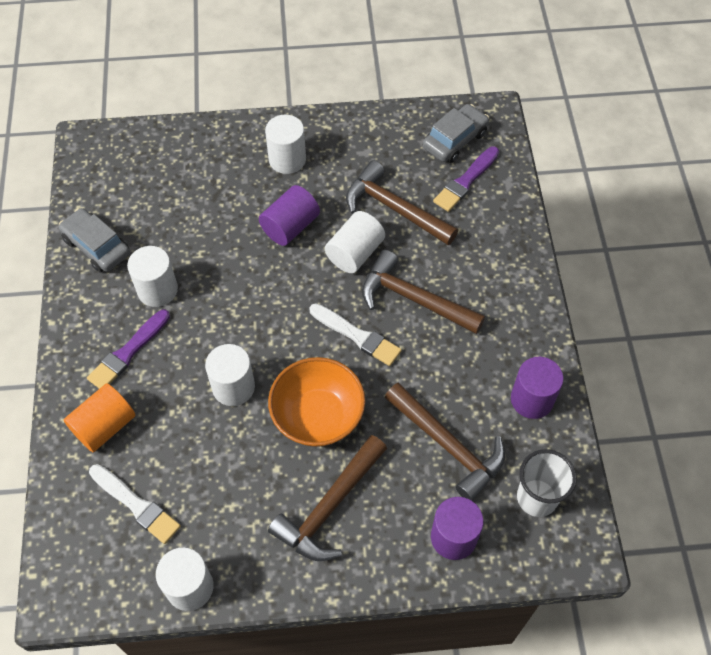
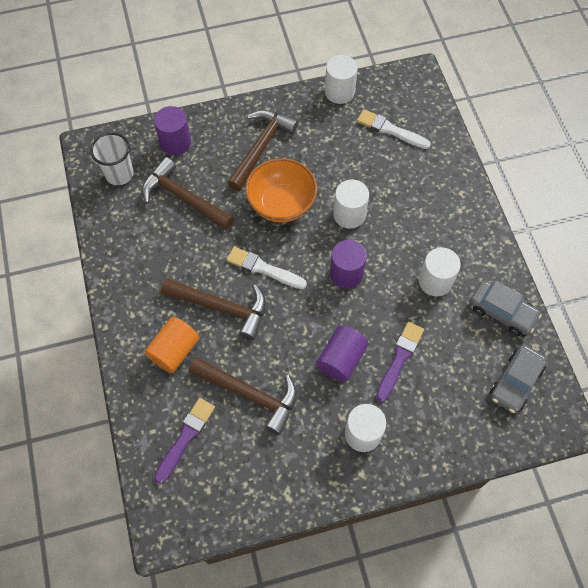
camera: 170 degrees right, 5 degrees up
(104, 426) = (432, 174): orange cylinder -> orange cylinder (174, 351)
(128, 352) = (438, 228): purple brush -> purple brush (399, 359)
(355, 253) = (278, 342): white cylinder -> none
(455, 140) = (200, 488): grey car -> grey car (515, 382)
(532, 399) = (122, 240): purple cylinder -> purple cylinder (346, 273)

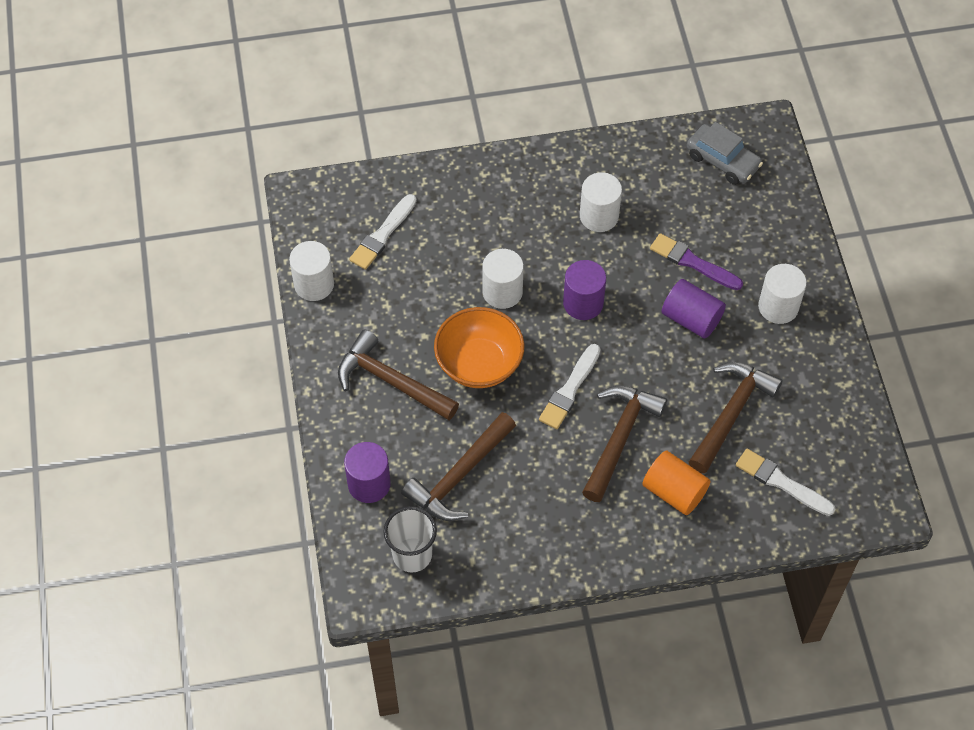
camera: 85 degrees left, 5 degrees down
(185, 438) = (781, 482): purple brush -> white brush
(502, 312) = (640, 159): grey car -> none

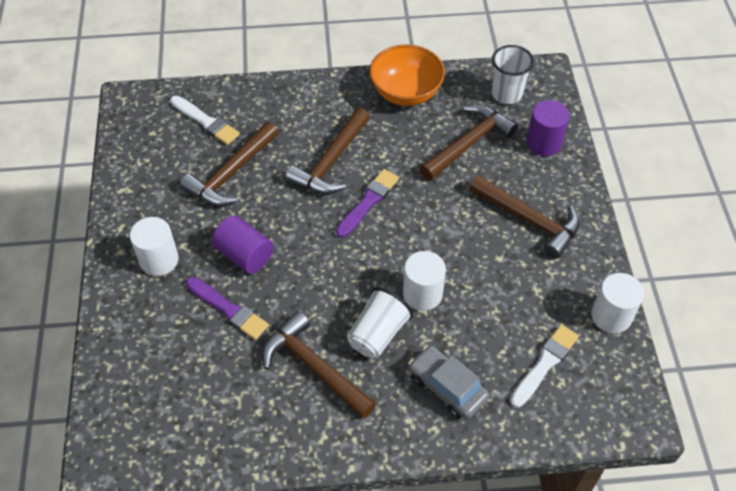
camera: 175 degrees left, 5 degrees down
(479, 364) = (448, 229): orange bowl -> orange bowl (406, 93)
(542, 250) = (378, 333): none -> white cup
(570, 389) = (368, 202): white brush -> purple brush
(583, 303) = (345, 277): purple cylinder -> none
(599, 216) = (314, 367): white cylinder -> brown hammer
(674, 491) = (294, 121): orange cylinder -> none
(722, 161) = (164, 423): grey car -> grey car (447, 387)

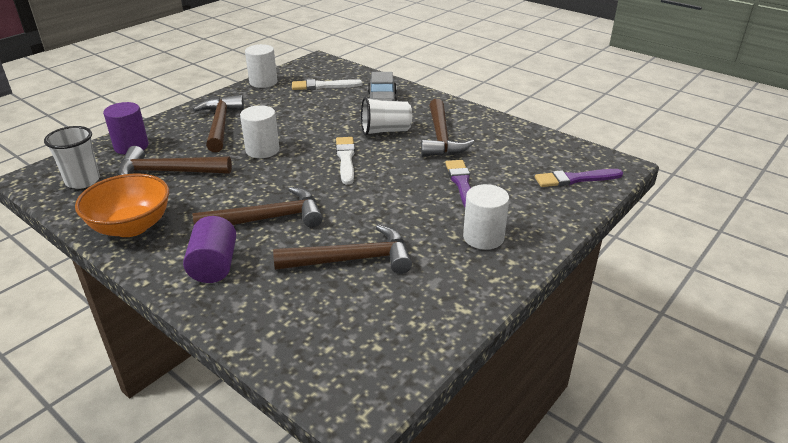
camera: 135 degrees left, 20 degrees down
(205, 121) = (313, 320): white brush -> white brush (346, 159)
(244, 255) = (414, 204): purple cylinder -> purple cylinder (214, 265)
(368, 202) = (287, 182): purple brush -> purple brush (575, 179)
(422, 294) = (334, 131): white cylinder -> white cylinder (262, 150)

